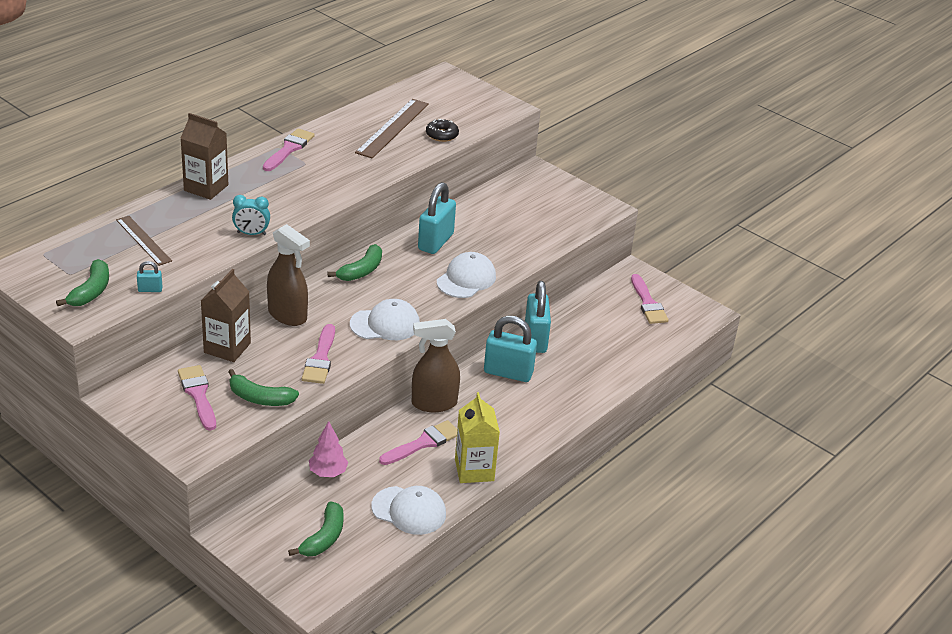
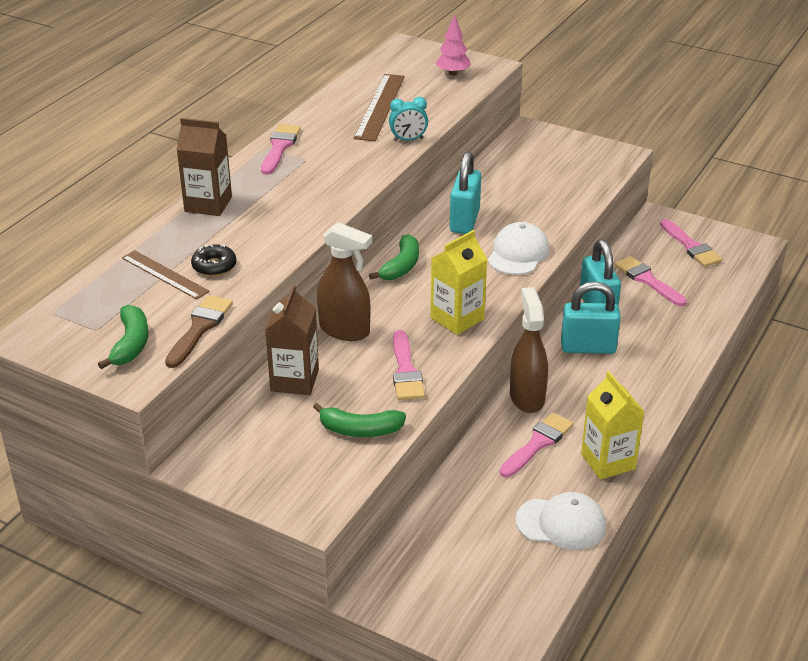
camera: 10 degrees left, 0 degrees up
(150, 289) = (200, 328): turquoise padlock -> brown brush
(198, 395) = (287, 441): pink brush -> pink brush (647, 280)
(251, 233) = (285, 244): turquoise clock -> turquoise clock (408, 140)
(324, 538) = (482, 577): green banana -> none
(328, 473) = (450, 500): pink tree -> pink tree (453, 73)
(385, 324) = (457, 318): white cap -> yellow carton
(433, 403) = (526, 397): brown spray bottle -> brown spray bottle turned 105 degrees clockwise
(442, 135) = (436, 105): black donut -> black donut (214, 266)

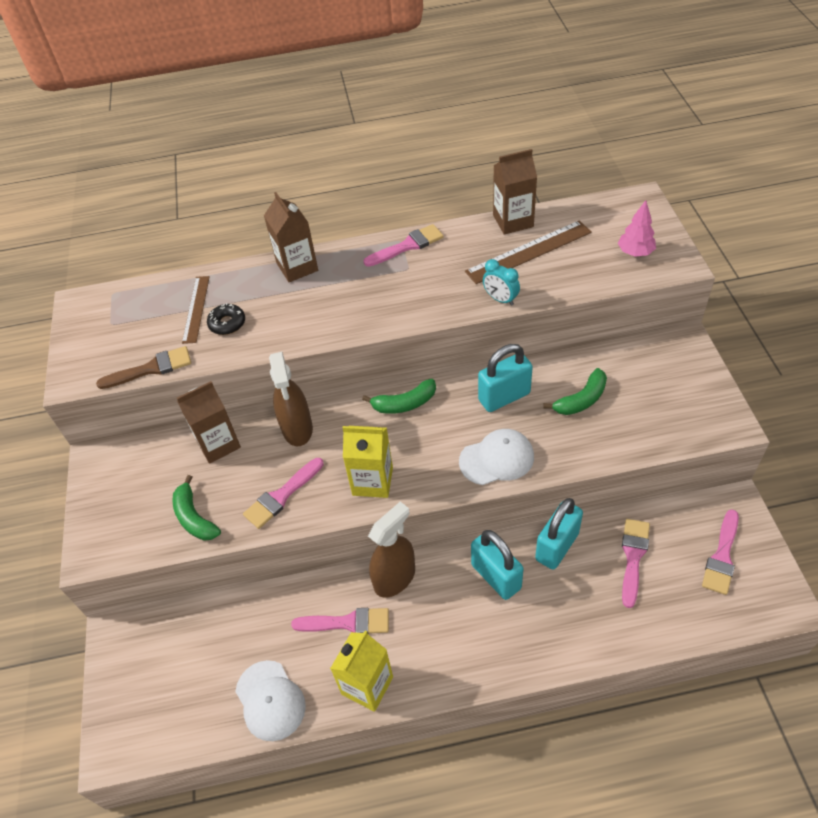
camera: 55 degrees right, 15 degrees up
(131, 344) = (108, 351): green banana -> green banana (581, 400)
(336, 96) = (513, 221): none -> brown carton

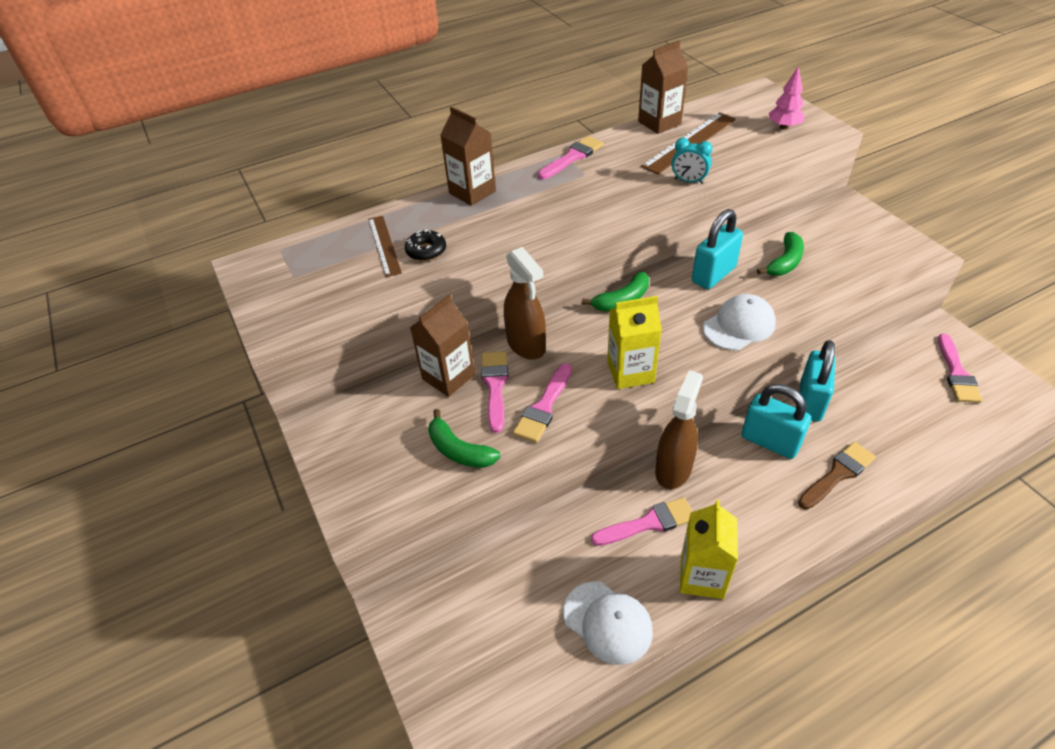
camera: 20 degrees left, 5 degrees down
(151, 369) = (363, 306): brown brush -> brown brush (837, 474)
(633, 557) = (882, 393): pink brush -> pink brush (495, 386)

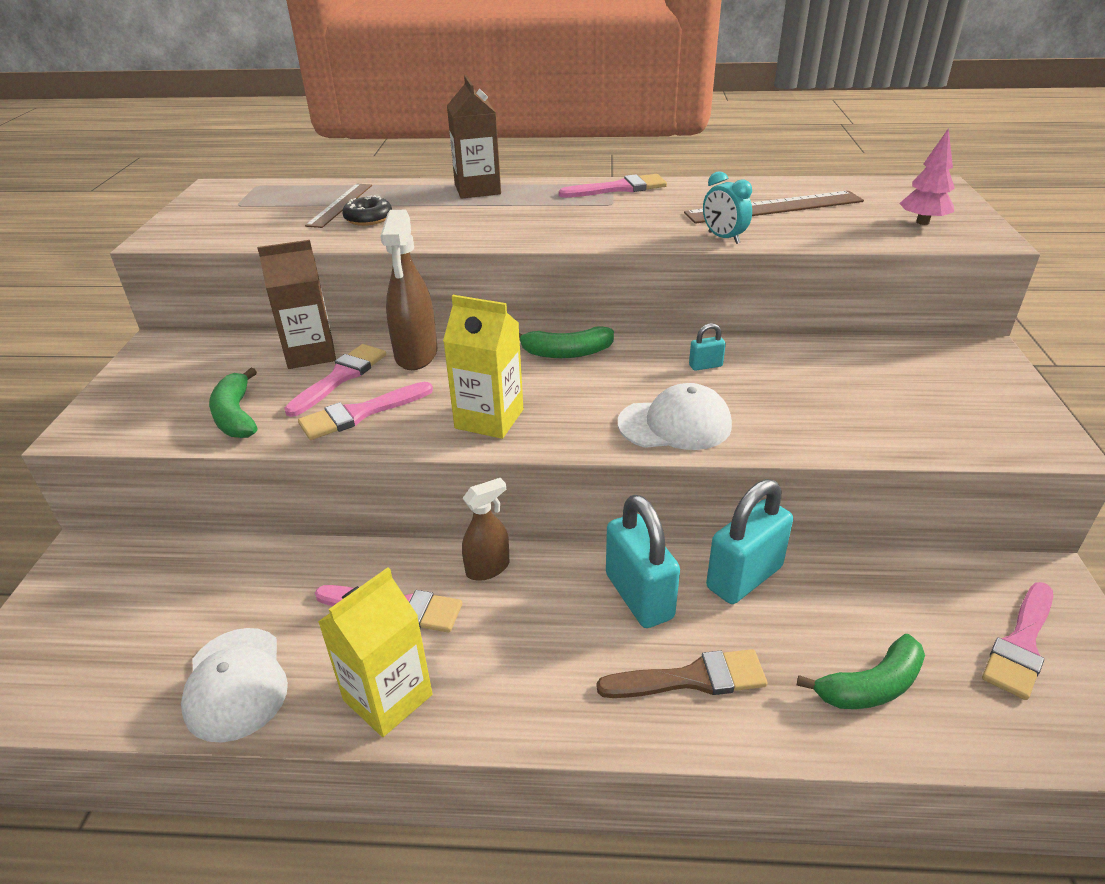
camera: 30 degrees right, 10 degrees down
(659, 123) = (760, 184): brown carton -> none
(673, 469) = (488, 568): brown spray bottle -> brown spray bottle, size x0.62
(713, 275) = (705, 366): turquoise padlock -> turquoise padlock, size x0.45
(785, 262) = (817, 384): green banana -> green banana (871, 686)

